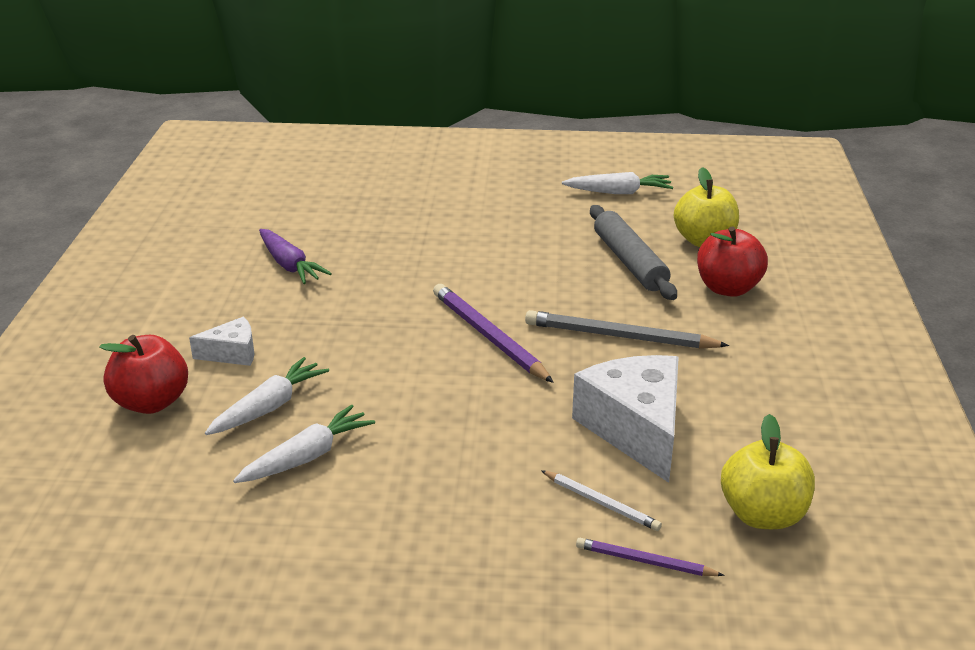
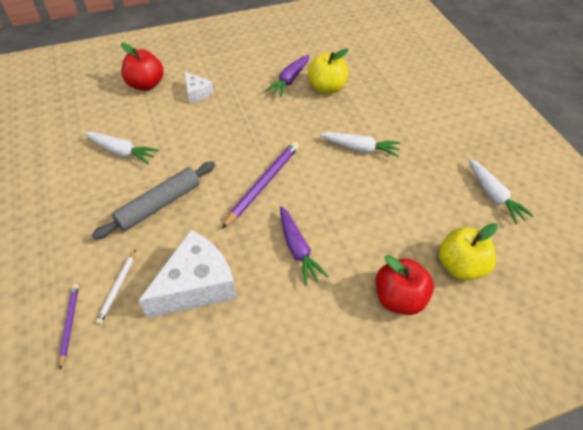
camera: 65 degrees right, 20 degrees up
(269, 407) = (157, 123): white carrot -> white carrot (360, 148)
(620, 336) = (297, 249): grey pencil -> purple carrot
(630, 262) = (397, 229): grey rolling pin -> grey rolling pin (159, 205)
(762, 515) = (128, 381): yellow apple -> yellow apple (326, 88)

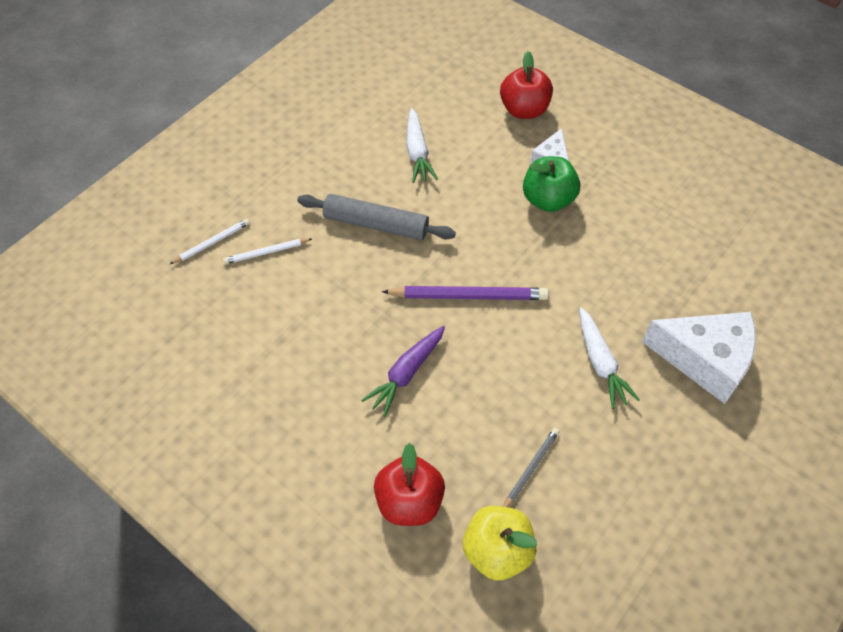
camera: 60 degrees right, 5 degrees up
(69, 324) = (212, 243): purple pencil -> white pencil
(196, 285) = (307, 310): white cheese -> white cheese (705, 360)
(225, 110) = (548, 199): none -> green apple
(289, 80) = (654, 232): purple carrot -> none
(326, 88) = (676, 277): yellow apple -> none
(412, 219) = (530, 469): none -> grey pencil
(493, 195) = (643, 552): white carrot -> none

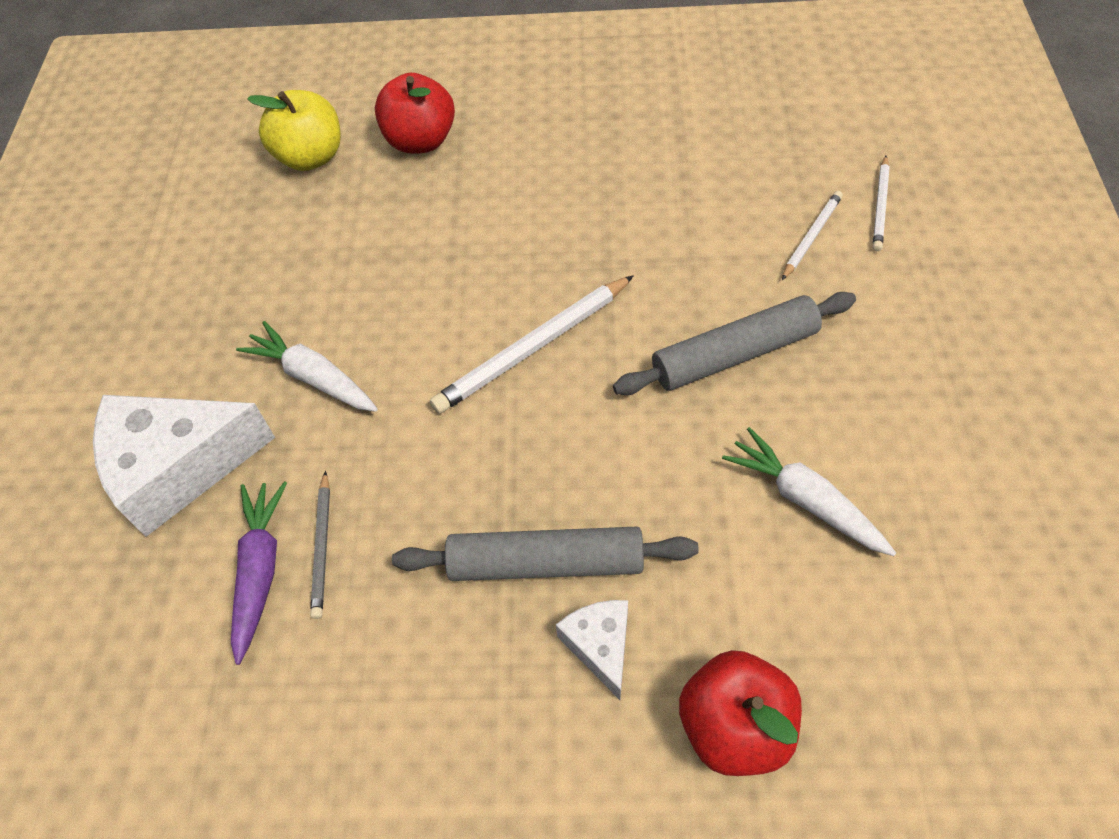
camera: 145 degrees right, 0 degrees up
(406, 373) = (524, 228): purple carrot -> purple carrot (260, 570)
(468, 296) = (533, 347): purple pencil -> white pencil
(530, 469) = (323, 231): grey pencil -> grey pencil (322, 546)
(548, 199) = (546, 562): green apple -> grey rolling pin

